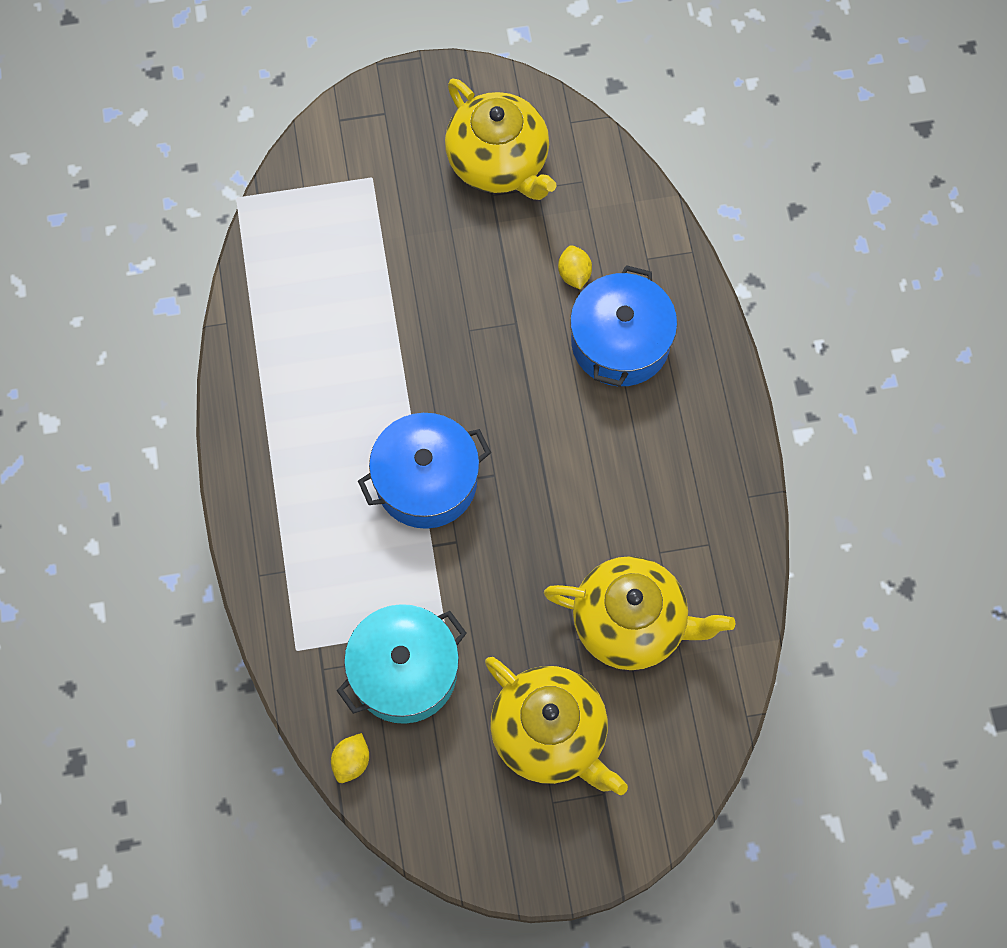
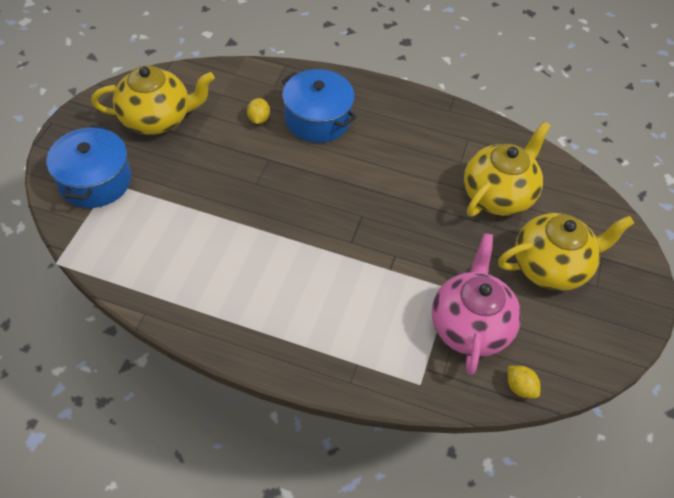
camera: 65 degrees left, 15 degrees down
(404, 672) = (470, 326): turquoise pot -> pink teapot
(426, 481) = (343, 252): blue pot -> blue pot (95, 181)
(574, 274) = (258, 119): yellow lemon -> yellow lemon turned 75 degrees clockwise

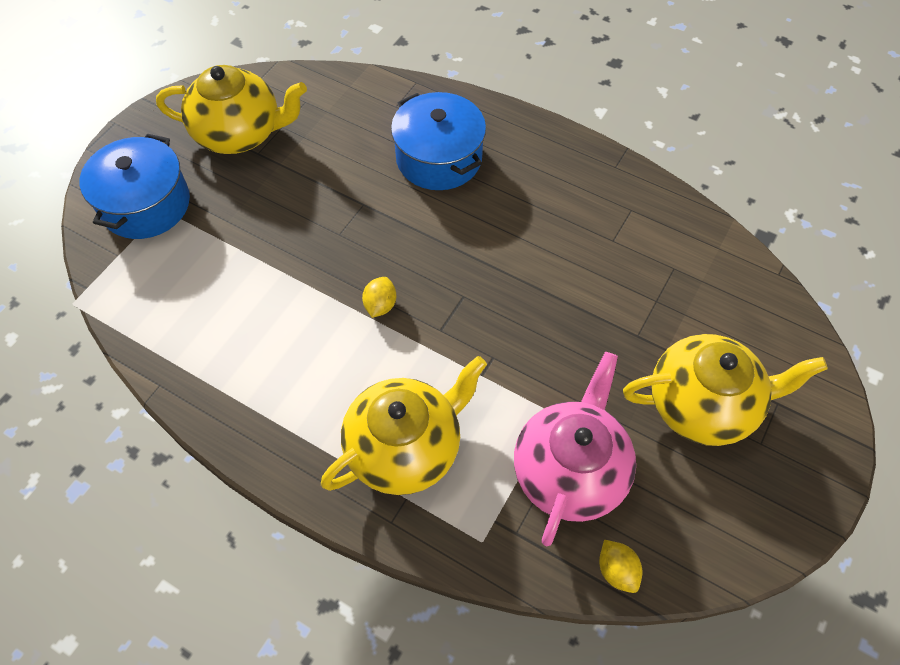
camera: 15 degrees right, 5 degrees up
(258, 119) = (364, 149): yellow lemon -> yellow lemon (380, 305)
(498, 195) = (653, 293): yellow teapot -> yellow teapot (405, 448)

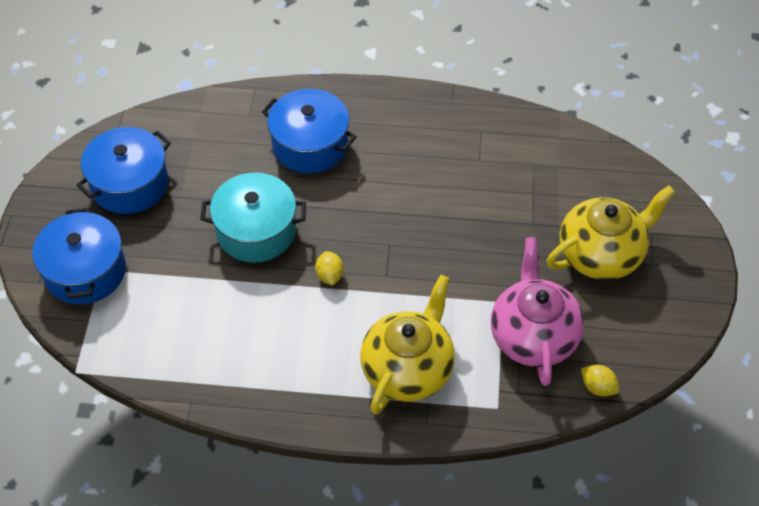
camera: 25 degrees left, 5 degrees down
(240, 133) = (130, 184): yellow teapot -> blue pot
(333, 227) = (256, 231): none -> turquoise pot

